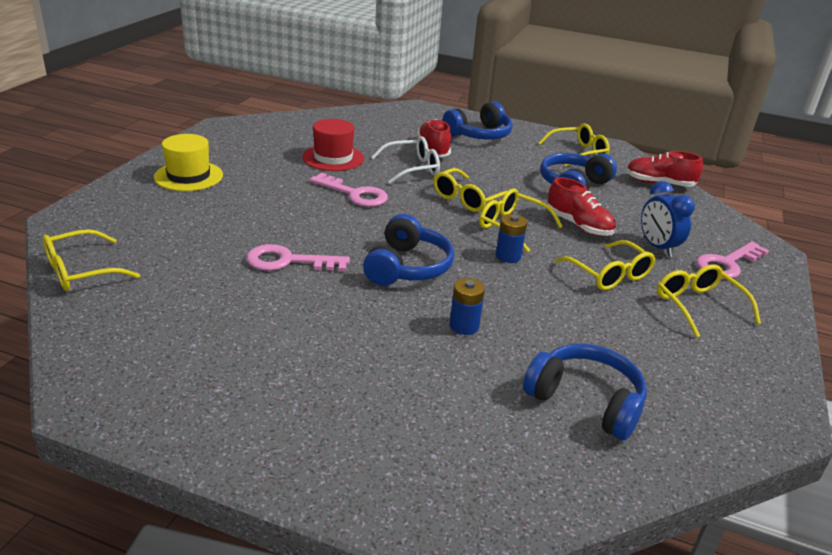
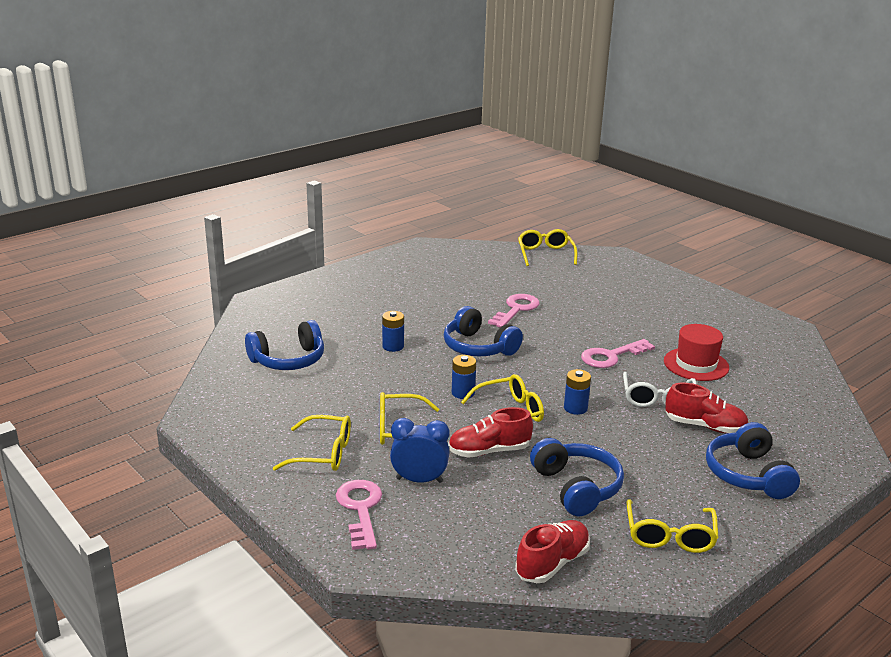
camera: 120 degrees right, 5 degrees down
(188, 176) = (673, 298): yellow hat -> none
(467, 199) = (575, 408): yellow glasses -> blue battery

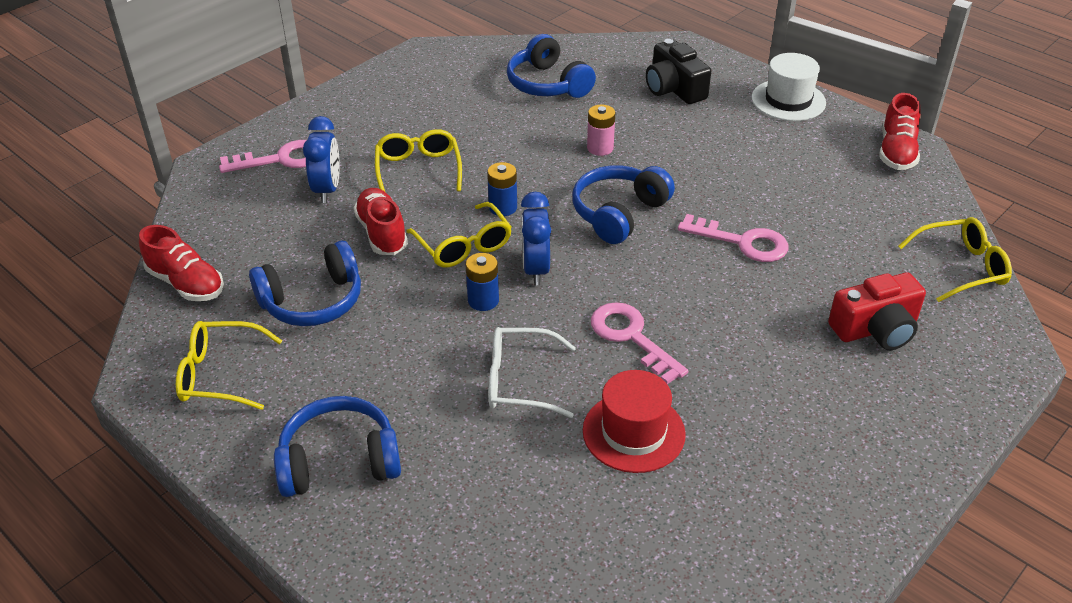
camera: 85 degrees right, 15 degrees up
(321, 309) = (674, 88): none -> black camera
(323, 453) = (372, 128): yellow glasses -> none
(355, 273) = (788, 100): none -> white hat
(393, 346) = (600, 148): blue battery -> pink battery
(540, 384) = (535, 269): none -> blue clock
(599, 284) = (876, 329): none -> red camera
(705, 426) = (455, 427): red shoe -> red shoe (896, 152)

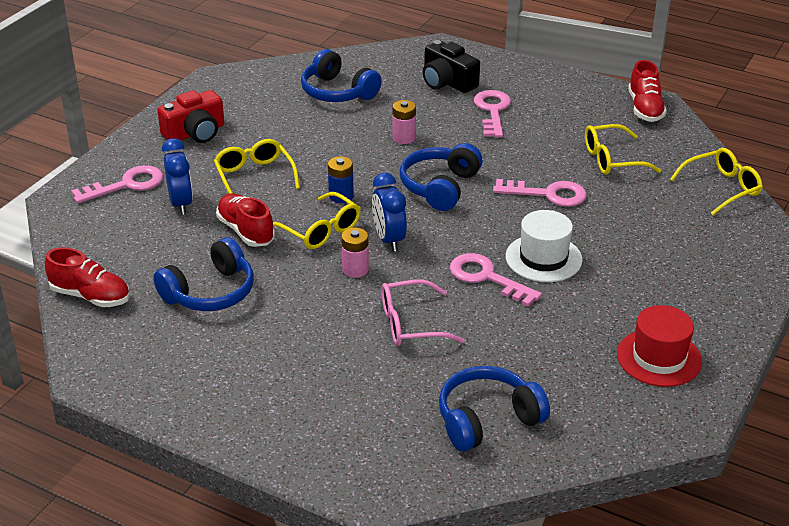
camera: 15 degrees left, 5 degrees down
(219, 374) = (156, 360): yellow glasses -> yellow glasses (612, 159)
(339, 461) = (289, 405): blue headphones -> blue headphones (487, 419)
(483, 300) = (355, 269): blue battery -> pink battery
(519, 381) = (410, 324): white glasses -> pink glasses
(633, 432) = (515, 344): red hat -> red hat (659, 358)
(713, 130) = (492, 111): none -> pink key
(788, 100) = (545, 79): white hat -> white hat (543, 258)
(876, 329) = (672, 242): red camera -> red camera (195, 133)

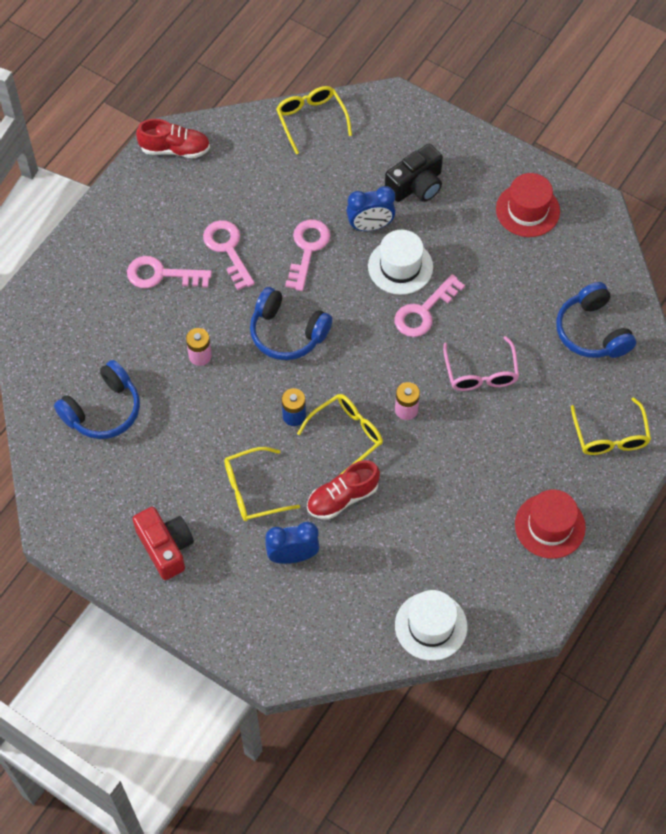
camera: 85 degrees left, 25 degrees up
(91, 296) = (431, 626): red shoe -> white hat
(126, 185) = (255, 608): pink key -> pink key (227, 249)
(206, 385) = (550, 526): none -> red hat
(210, 292) = (431, 526): blue headphones -> none
(389, 239) = (365, 381): blue clock -> blue clock (370, 226)
(447, 82) = (99, 308): black camera -> black camera (416, 185)
(612, 159) = (258, 191): yellow glasses -> yellow glasses (610, 436)

